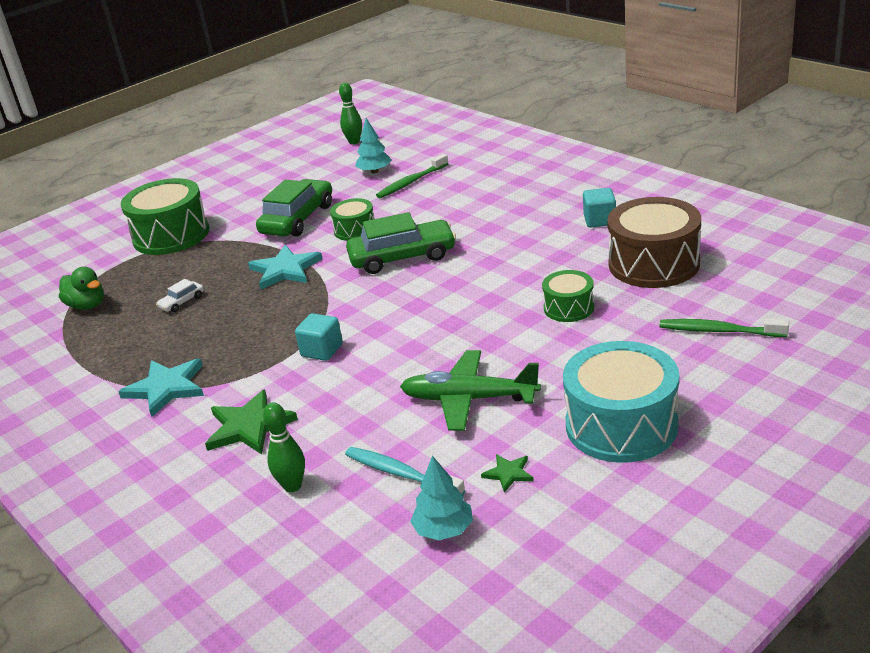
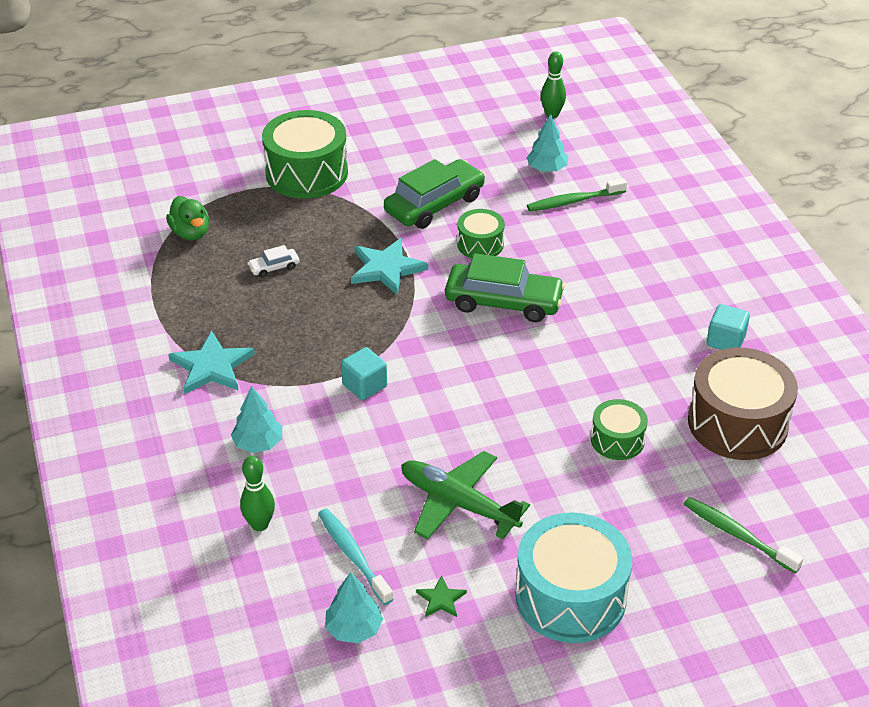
camera: 20 degrees right, 10 degrees up
(249, 426) = (258, 443): green star -> turquoise tree

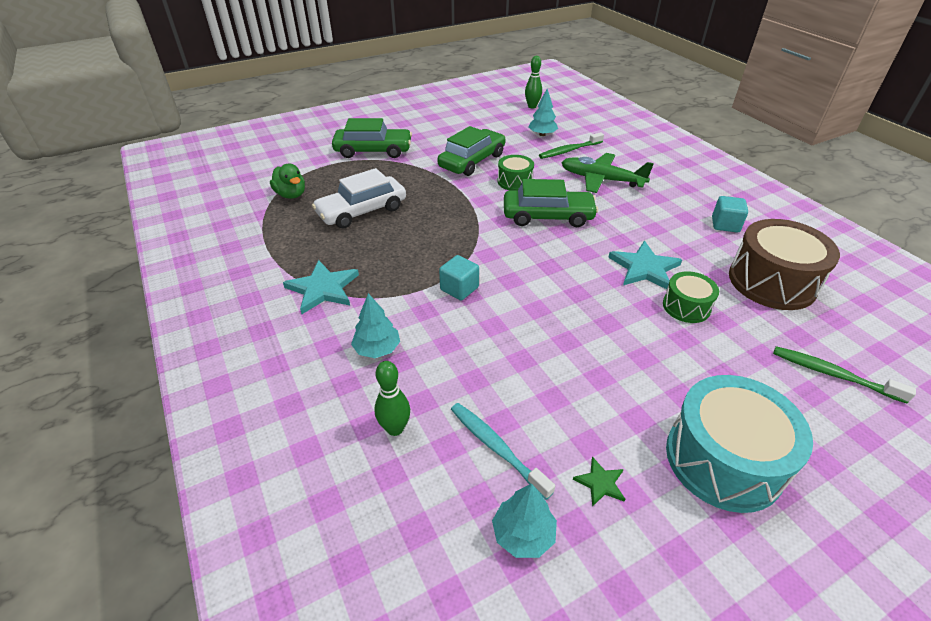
camera: 10 degrees left, 0 degrees up
(274, 267) = (362, 211): white car -> white car, size x2.26
(307, 173) = (373, 151): green drum -> green car
(386, 268) = (450, 203): turquoise star -> turquoise star (644, 268)
(459, 504) = (578, 380): green plane -> green plane (601, 180)

